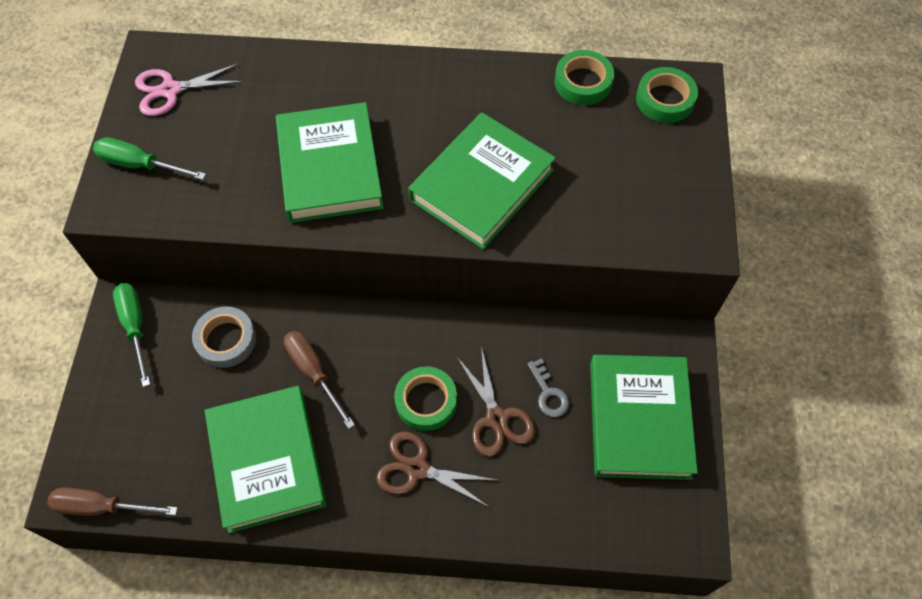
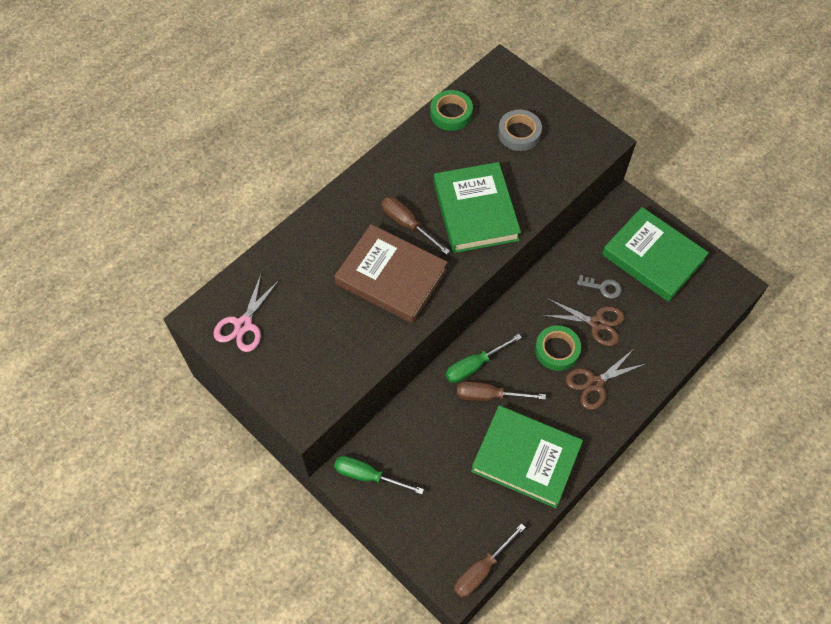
camera: 50 degrees left, 0 degrees up
(140, 165) = (289, 378): green screwdriver -> green screwdriver (474, 365)
(226, 340) = (424, 429): grey tape -> grey tape (519, 133)
(330, 167) = (391, 277): green book -> brown book
(407, 138) = (407, 224): none -> brown screwdriver
(665, 100) = (499, 87): green tape -> none

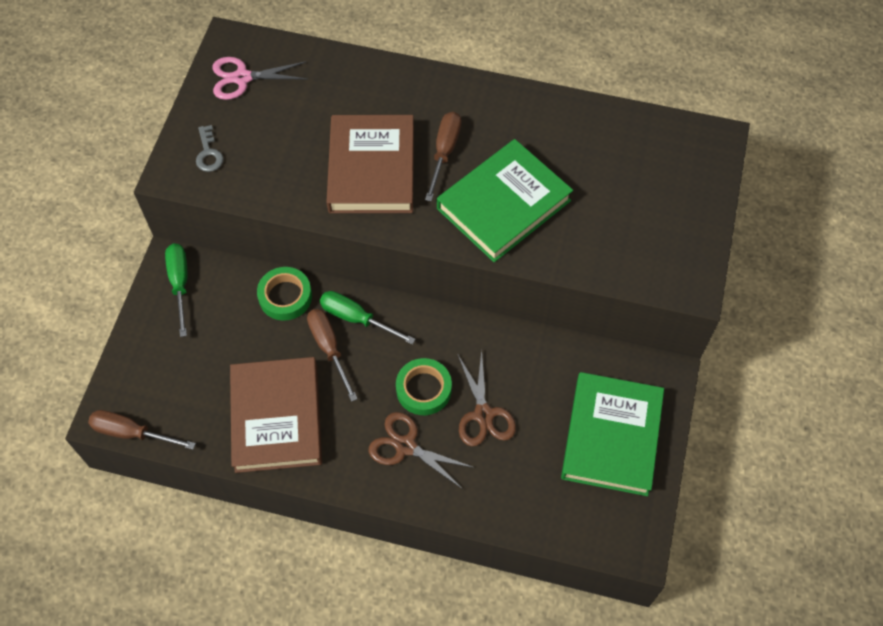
camera: 60 degrees right, 0 degrees up
(451, 113) = (615, 123): green tape -> green tape (285, 296)
(519, 133) = (637, 198): grey tape -> none
(526, 458) = (277, 417): green book -> brown book
(603, 287) = (534, 400): grey key -> grey key (208, 153)

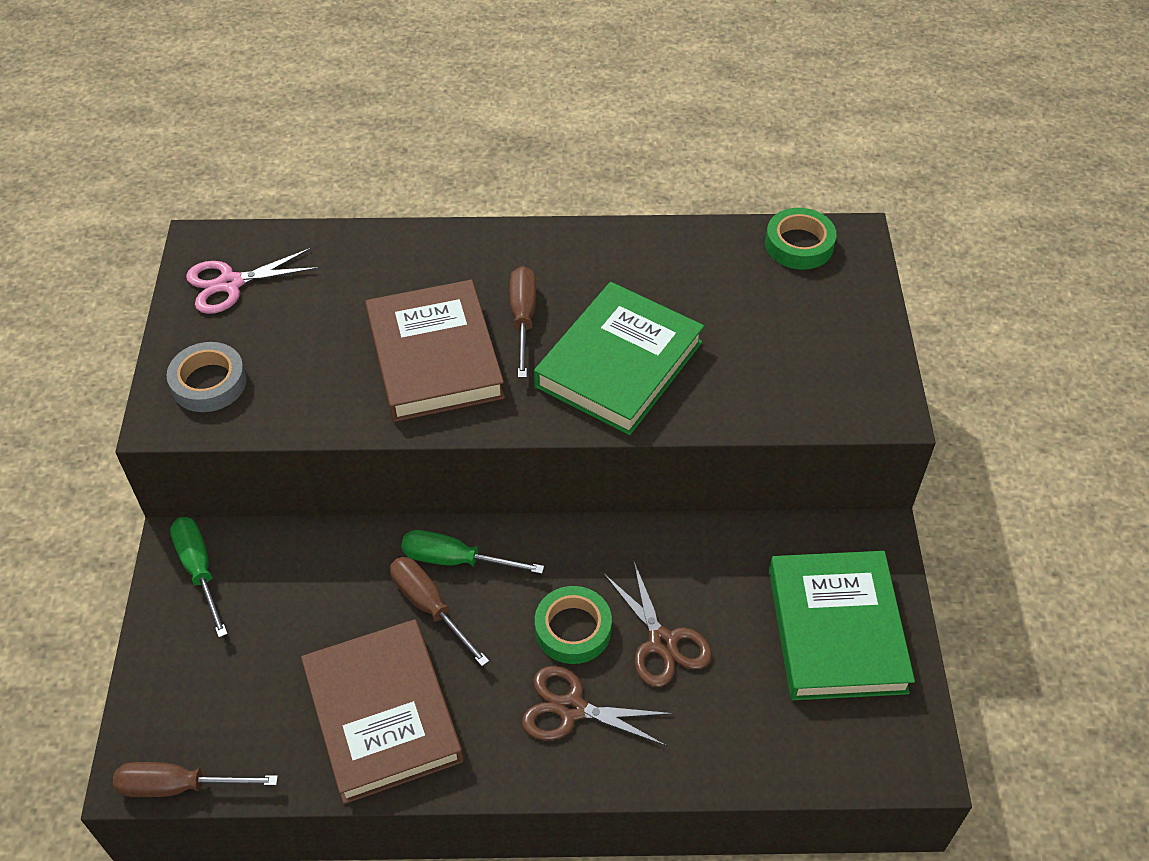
camera: 15 degrees left, 10 degrees down
(208, 153) = (209, 383): grey key -> grey tape
(285, 296) = (351, 554): green tape -> green tape (799, 244)

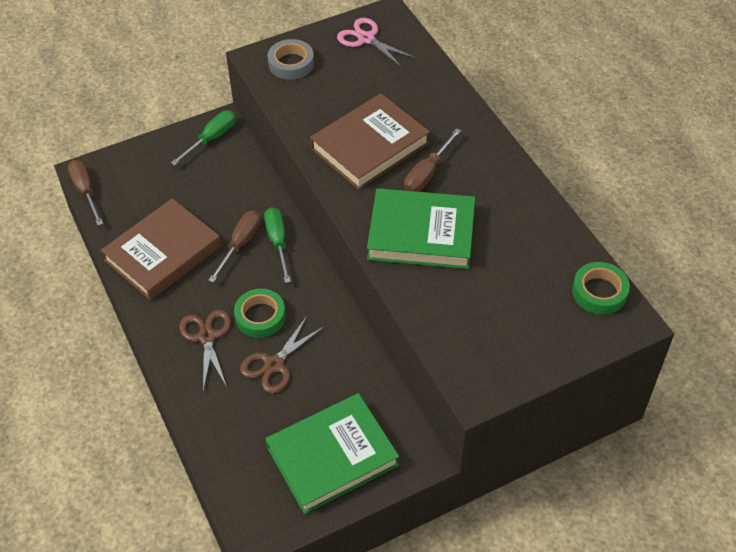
camera: 65 degrees right, 0 degrees up
(523, 319) = (427, 173): brown screwdriver -> brown screwdriver turned 150 degrees clockwise

